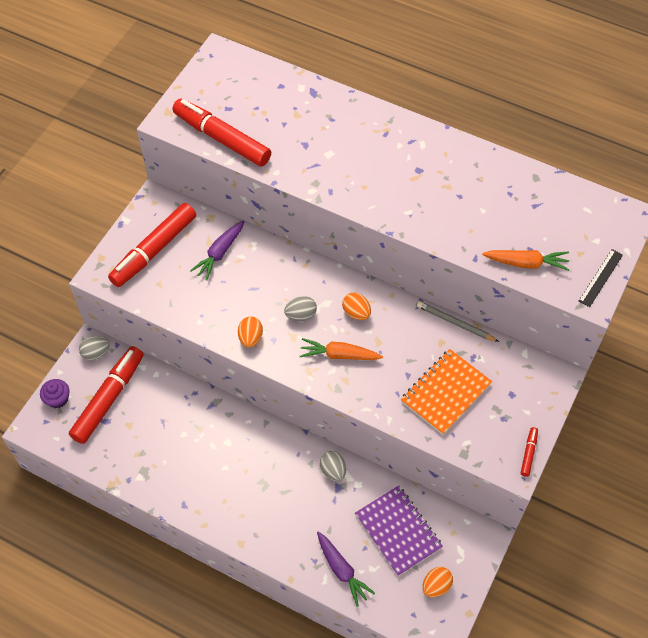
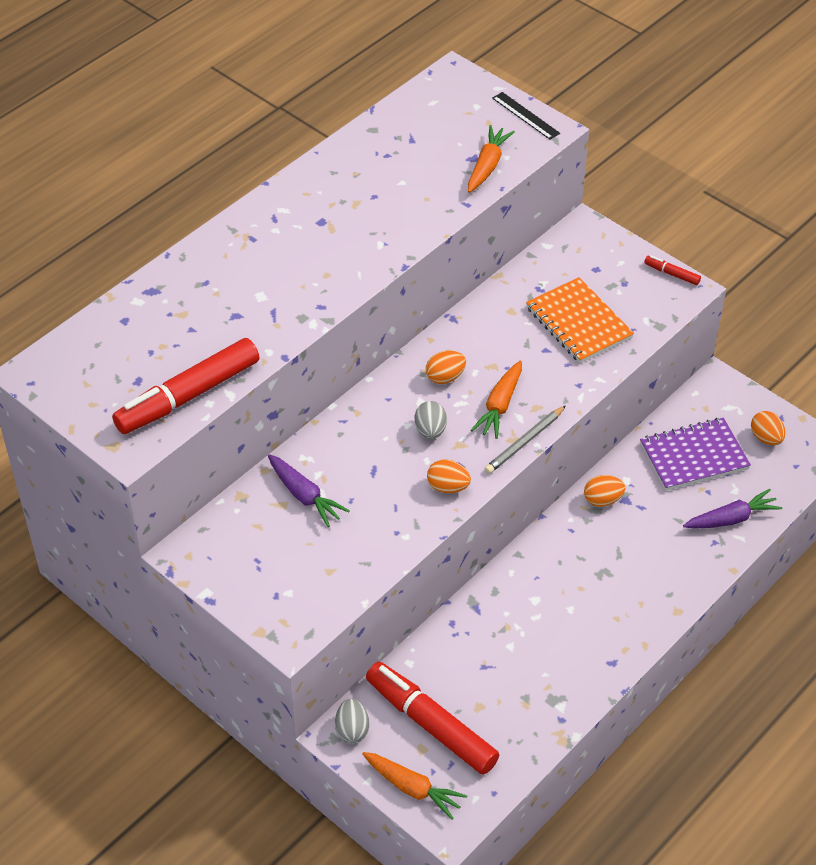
camera: 75 degrees left, 10 degrees down
(58, 399) = (412, 788): purple cupcake -> orange carrot
(154, 250) = (271, 567): red marker -> none
(333, 471) = (602, 500): grey egg -> orange egg
(455, 323) = (489, 293): grey pencil -> grey pencil (524, 442)

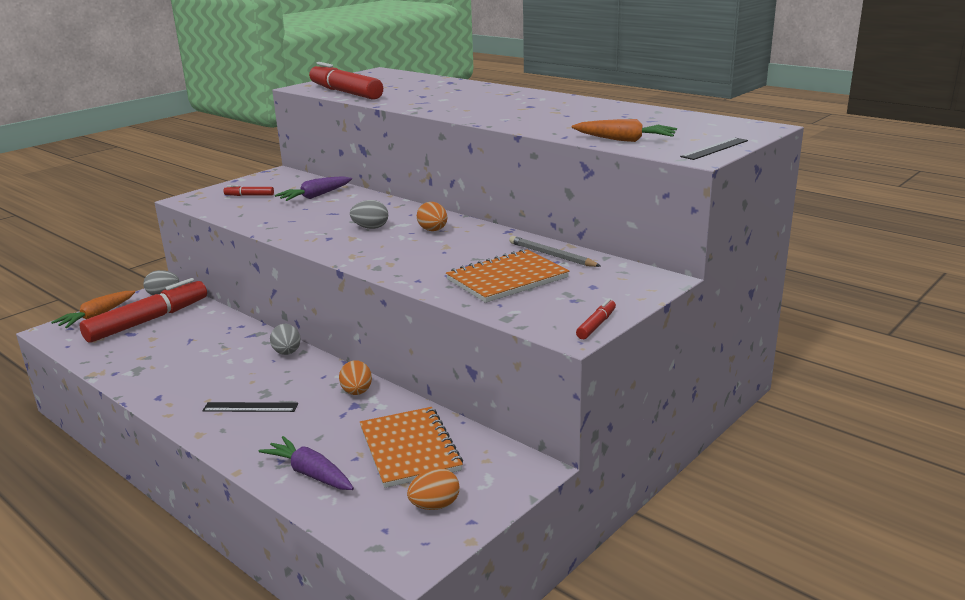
camera: 90 degrees right, 25 degrees down
(287, 568) = (249, 195): none -> red marker
(448, 487) = (305, 235): orange egg -> none
(499, 406) = (395, 250): orange carrot -> none
(521, 567) = (287, 353): none -> grey egg
(524, 442) = (347, 260): grey pencil -> grey pencil (551, 255)
(630, 579) = (250, 407): none -> black ruler
(694, 456) = (409, 449): purple notebook -> orange notebook
(732, 519) = (310, 473): purple carrot -> purple carrot turned 150 degrees clockwise

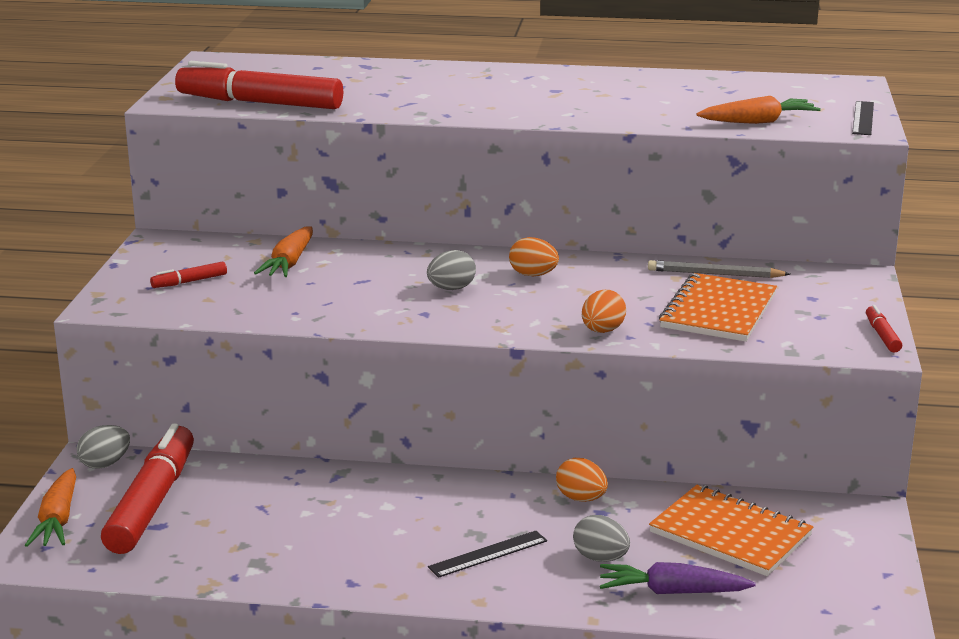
camera: 35 degrees left, 0 degrees up
(287, 353) = (422, 483): grey egg -> grey egg (600, 558)
(315, 196) = (289, 263): purple carrot -> orange carrot
(435, 506) = (835, 574): orange egg -> orange egg (602, 331)

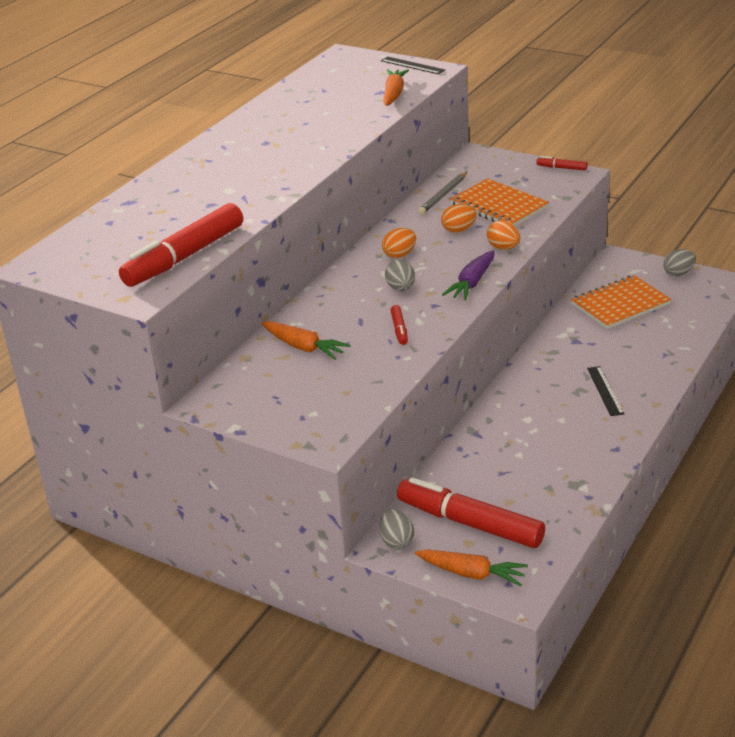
camera: 65 degrees left, 10 degrees up
(189, 282) = (306, 397): red marker -> red marker (399, 329)
(581, 498) = (556, 344): orange egg -> orange egg (458, 230)
(600, 558) = (627, 352): grey egg -> grey egg (678, 273)
(672, 592) = (672, 337): purple carrot -> purple carrot (472, 283)

